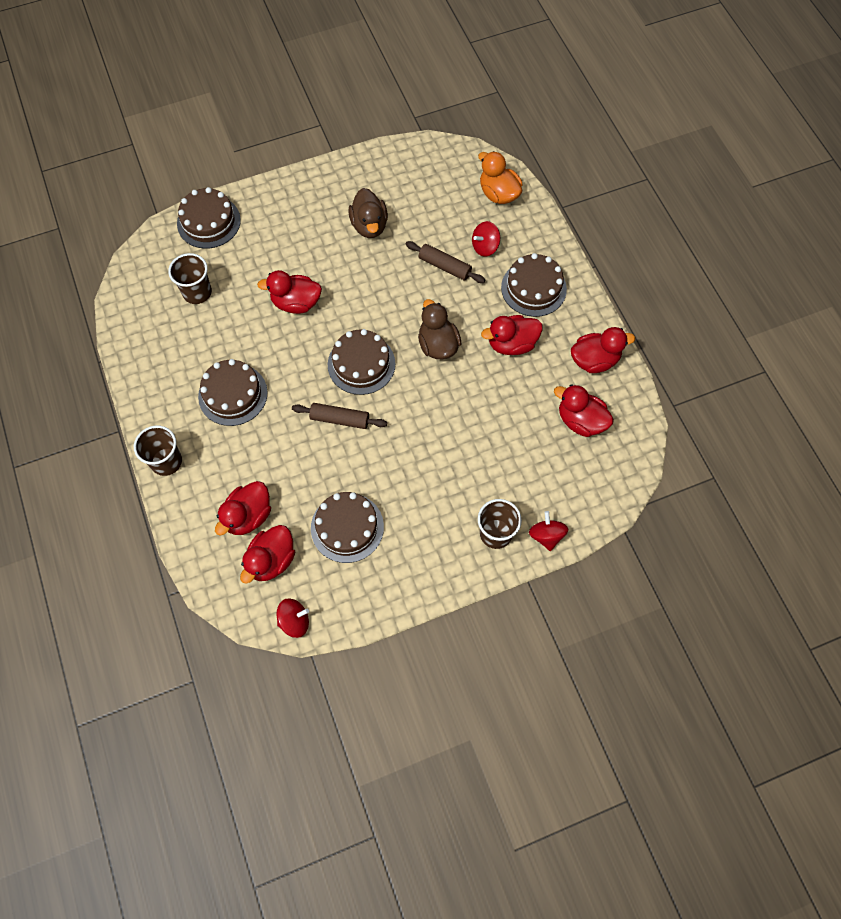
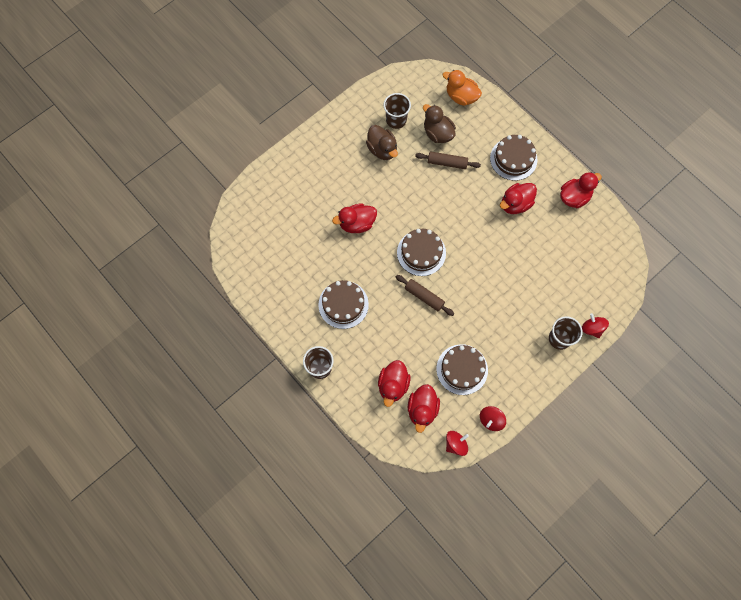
camera: 20 degrees left, 5 degrees up
(197, 292) = (284, 239): brown cup -> brown cup (396, 120)
(208, 222) = (267, 184): brown cake -> none
(340, 419) = (424, 297): brown rolling pin -> brown rolling pin turned 45 degrees clockwise
(438, 345) = (467, 221): brown duck -> brown duck (437, 133)
(485, 247) = (468, 139): red spinning top -> red spinning top (491, 420)
(580, 421) = (582, 243): red duck -> none

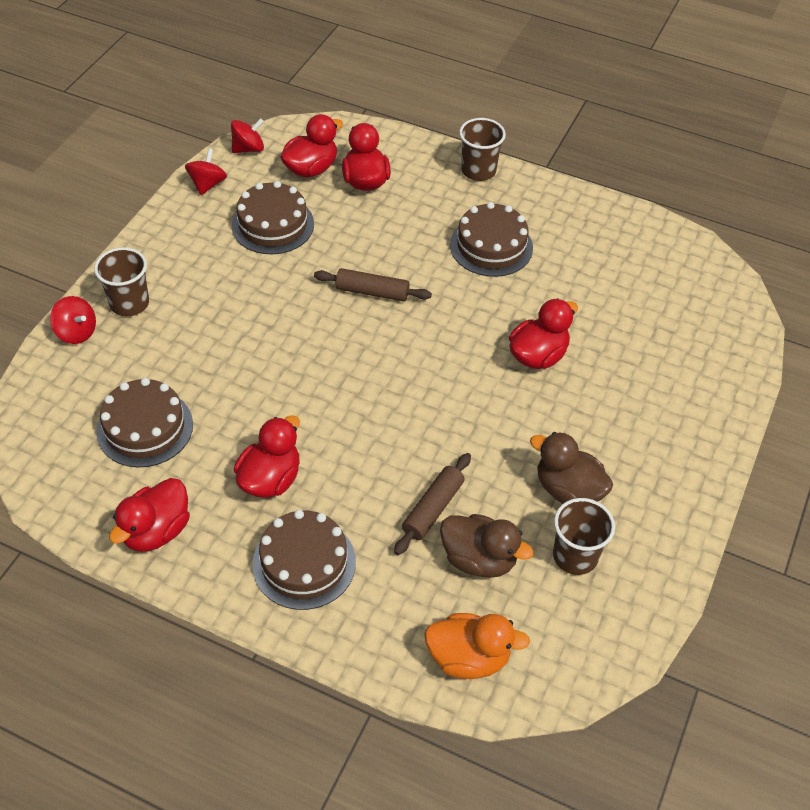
camera: 155 degrees right, 20 degrees down
(421, 253) = (407, 348): brown cake -> brown cake (145, 428)
(422, 409) = (311, 169): red duck -> red duck turned 60 degrees clockwise
(447, 163) = (433, 509): brown rolling pin -> brown rolling pin turned 45 degrees counterclockwise
(455, 444) = (248, 149): red spinning top -> red spinning top turned 150 degrees counterclockwise

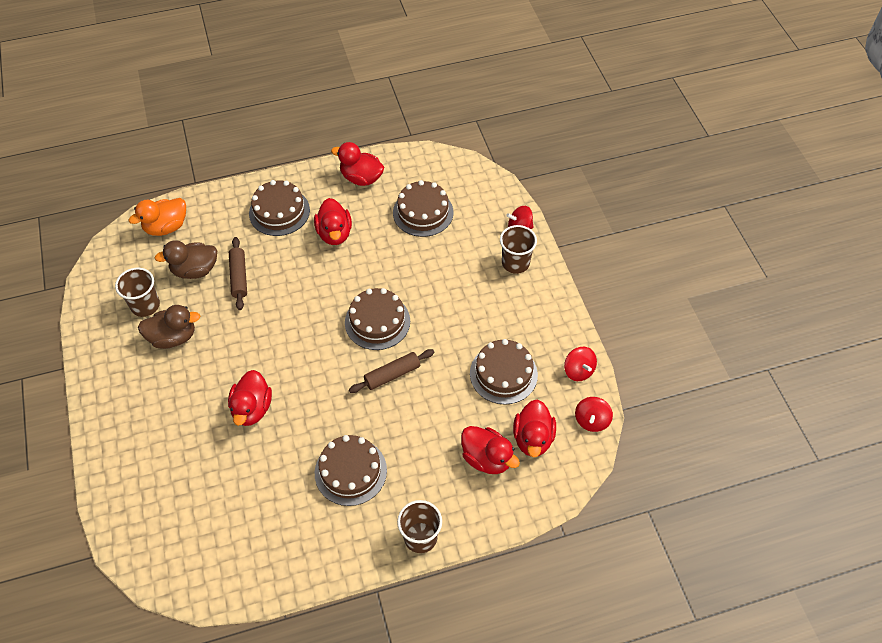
camera: 140 degrees right, 5 degrees up
(156, 531) = (361, 178): red duck -> red duck turned 60 degrees counterclockwise
(332, 348) = (377, 321): none -> brown cake

